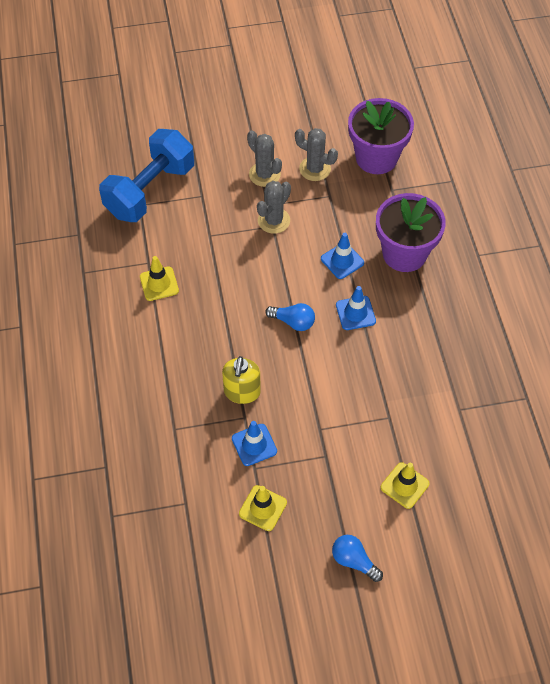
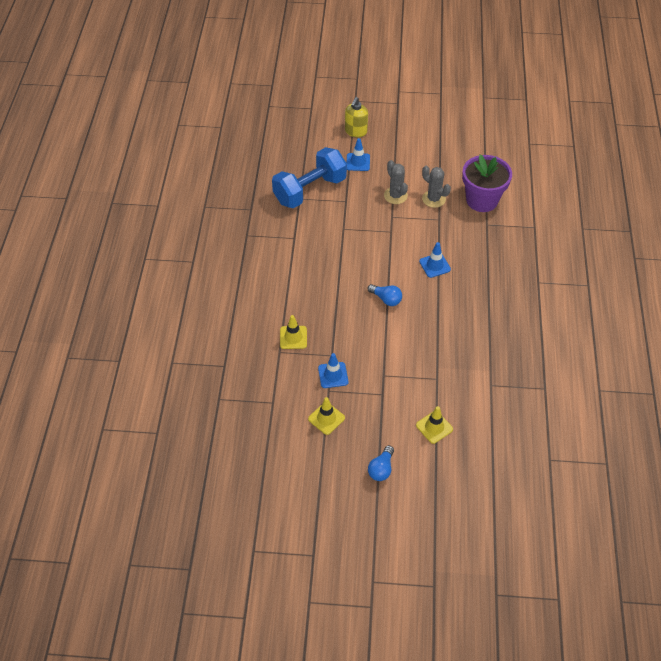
camera: 15 degrees right, 5 degrees down
(159, 284) = (297, 253): yellow traffic cone -> yellow traffic cone (293, 337)
(242, 392) = (335, 338): yellow soap dispenser -> yellow soap dispenser (356, 131)
(274, 220) = (393, 228): grey cactus -> none
(354, 561) = (381, 469): blue light bulb -> blue light bulb turned 120 degrees counterclockwise
(355, 313) = (433, 303): blue traffic cone -> blue traffic cone (358, 162)
(404, 253) = (482, 270): purple flower pot -> none

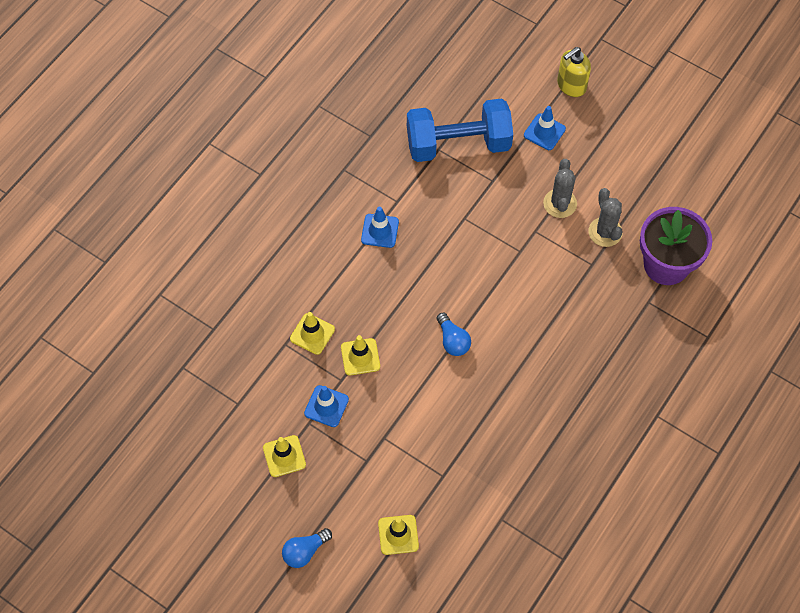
camera: 30 degrees right, 10 degrees up
(334, 336) = (360, 357): none -> yellow traffic cone
(434, 265) = (542, 325): blue traffic cone -> blue traffic cone (380, 231)

